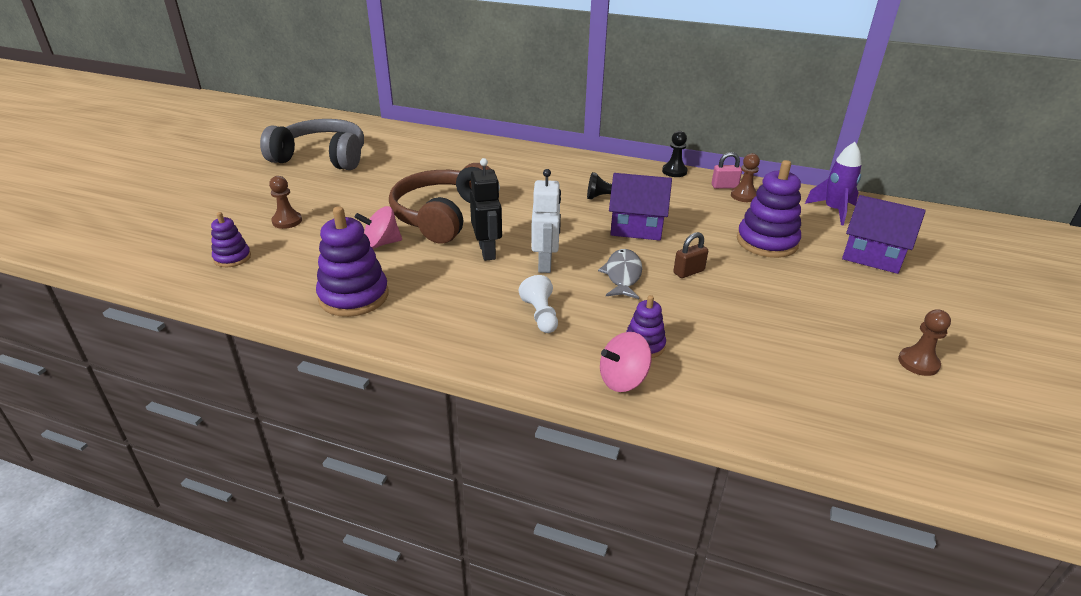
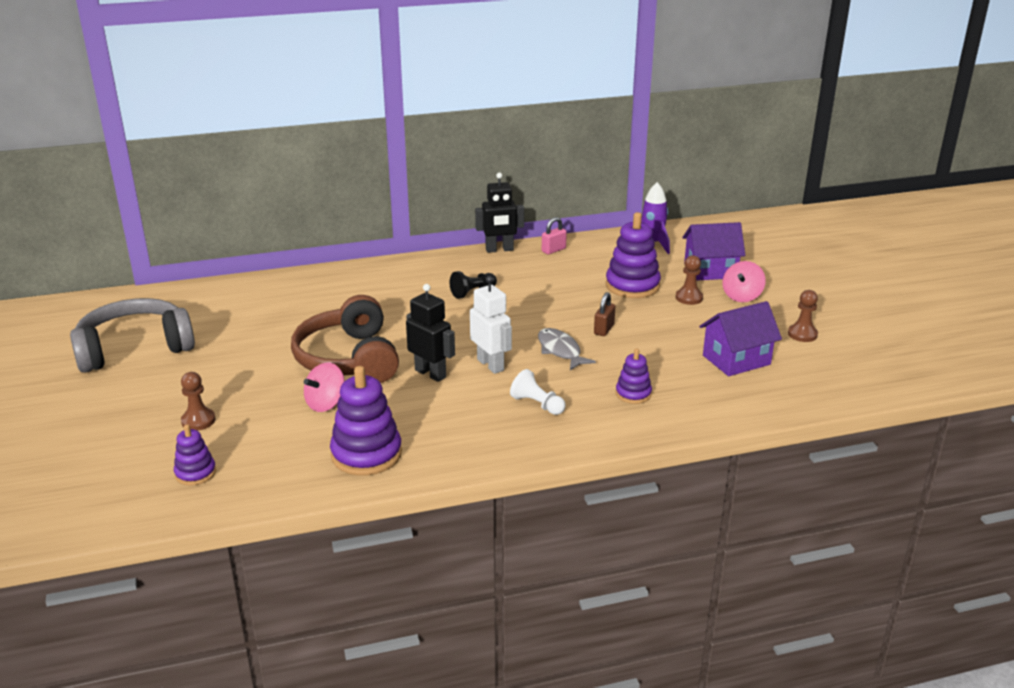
camera: 35 degrees left, 5 degrees down
(623, 380) = (646, 422): pink spinning top -> pink spinning top (741, 296)
(636, 227) = (526, 309): purple house -> purple house (736, 360)
(674, 171) = (499, 250): black pawn -> black robot
(744, 196) = (576, 253): brown pawn -> brown pawn (689, 298)

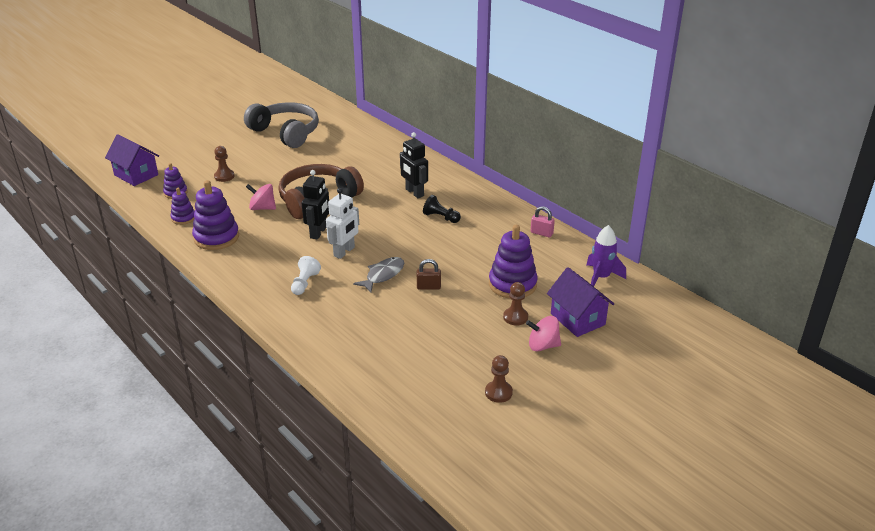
camera: 65 degrees right, 5 degrees up
(499, 250) = (519, 210): black robot -> black robot (414, 193)
(633, 394) = (343, 321): purple stacking toy -> purple stacking toy (183, 218)
(736, 360) = (426, 362): purple house -> purple house (136, 175)

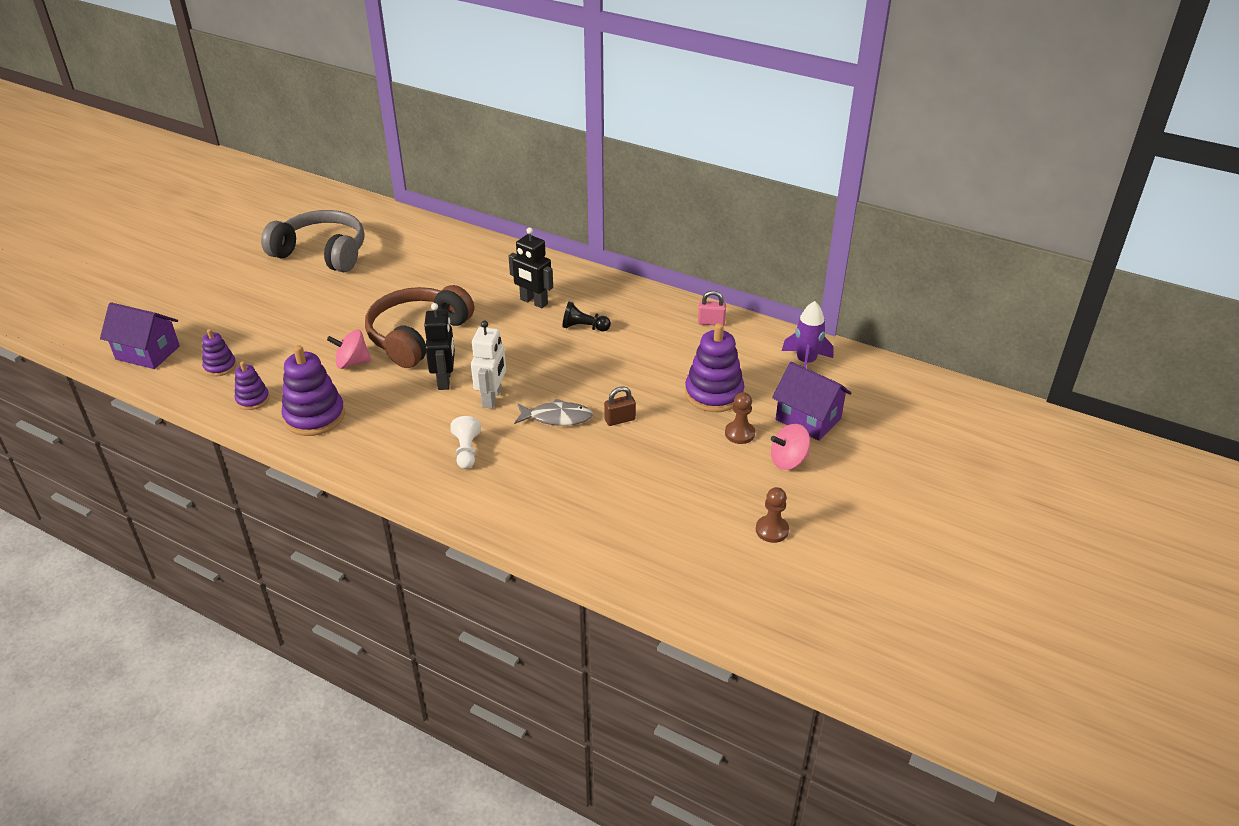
camera: 20 degrees left, 5 degrees up
(224, 176) = (274, 330): brown pawn -> none
(383, 275) = (557, 417): grey fish -> grey fish turned 75 degrees clockwise

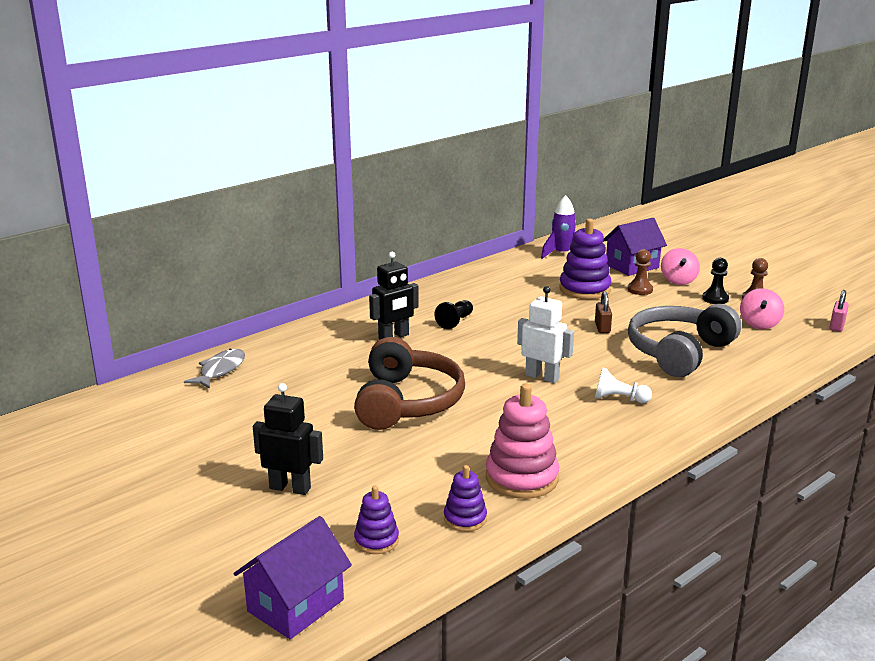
camera: 70 degrees left, 15 degrees down
(314, 416) = (521, 478): purple stacking toy -> pink stacking toy
(322, 253) = (170, 444): grey headphones -> grey headphones (678, 352)
(352, 363) = (432, 445): pink spinning top -> pink spinning top (759, 324)
(417, 336) = (407, 402): brown headphones -> brown headphones turned 135 degrees counterclockwise
(445, 380) = (498, 396): black robot -> black robot (290, 488)
(557, 417) = (587, 352): grey fish -> grey fish (220, 370)
(711, 322) = (485, 274): pink padlock -> pink padlock (837, 326)
(751, 496) = (715, 299): none -> black pawn

